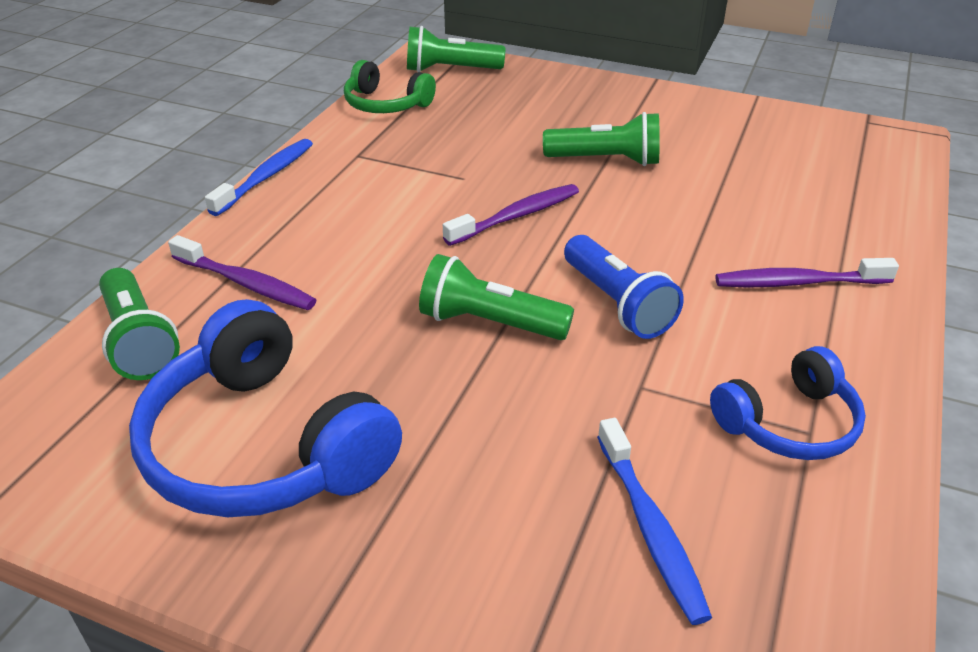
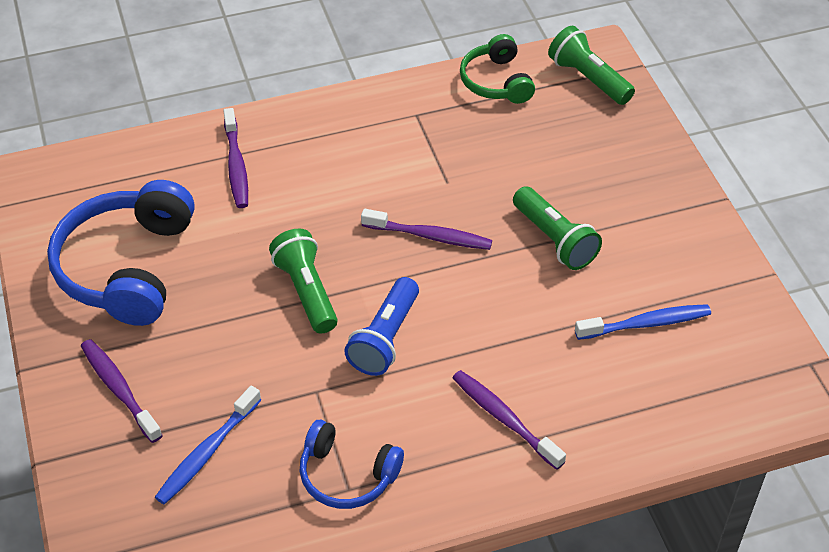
camera: 50 degrees right, 10 degrees up
(139, 341) = (151, 162): green flashlight -> none
(266, 177) = (343, 94): blue toothbrush -> blue toothbrush (646, 324)
(456, 563) = (119, 389): none -> purple toothbrush

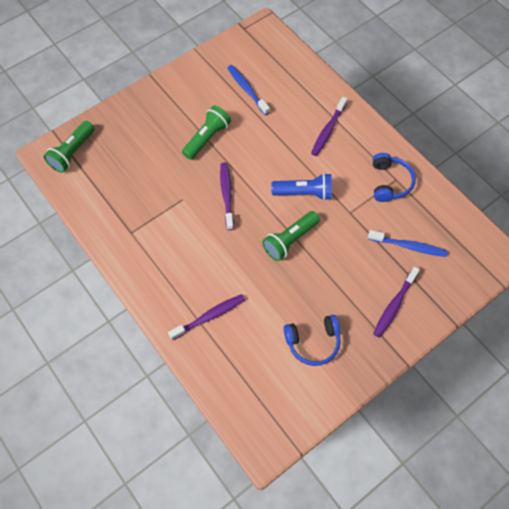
camera: 110 degrees left, 15 degrees up
(127, 267) = (313, 342): blue headphones -> blue headphones, size x0.58
(496, 82) = (88, 198): green headphones -> none

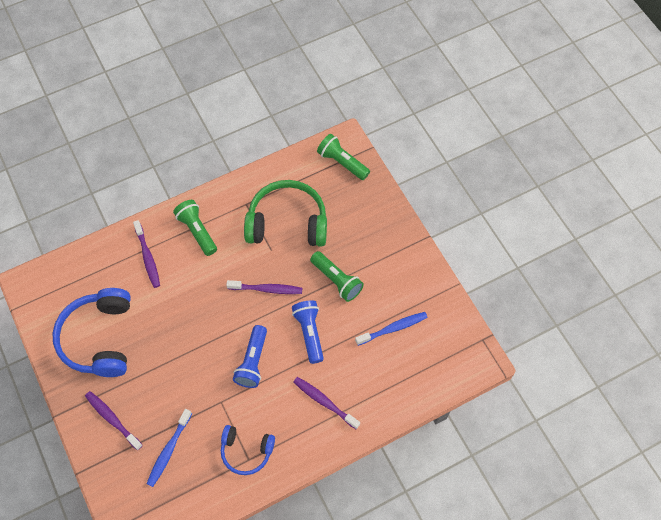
camera: 100 degrees right, 0 degrees up
(149, 190) = (287, 222): none -> green headphones
(265, 152) = (309, 333): none -> blue flashlight
(290, 240) = (204, 338): green flashlight -> green flashlight (197, 231)
(313, 342) = (99, 338): blue headphones -> blue headphones, size x1.74

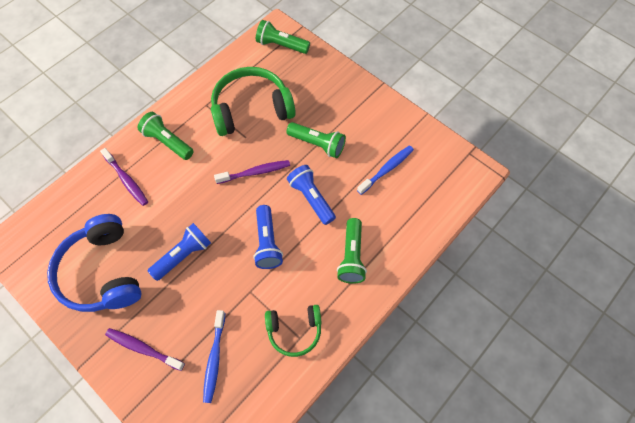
camera: 20 degrees left, 0 degrees up
(174, 347) = (183, 255): none -> blue flashlight
(246, 451) = (294, 331): blue headphones -> green headphones
(324, 402) = (351, 256): purple toothbrush -> green flashlight

